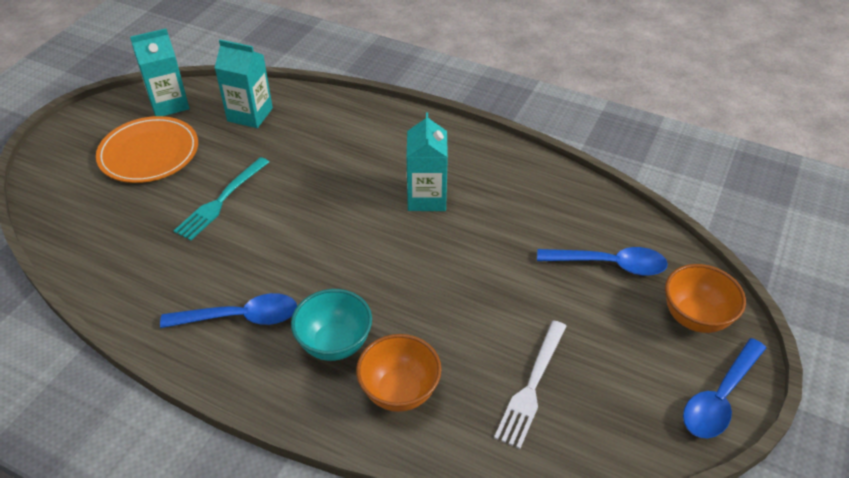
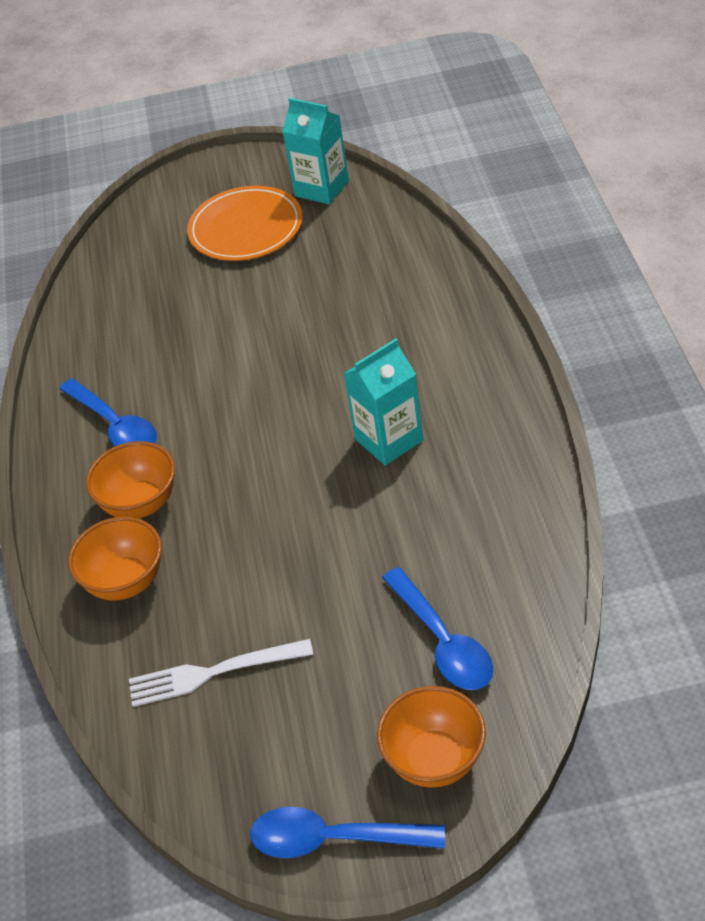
camera: 60 degrees right, 0 degrees up
(220, 201) = (234, 313): turquoise fork -> none
(250, 114) = (368, 244): turquoise carton -> none
(334, 344) = (140, 504): turquoise bowl -> orange bowl

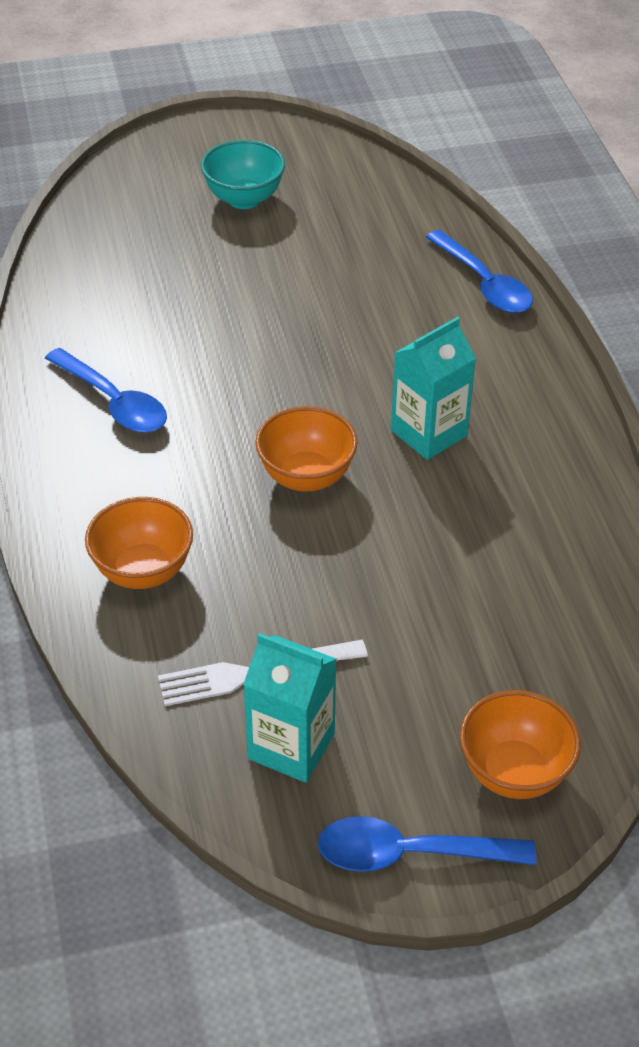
camera: 10 degrees left, 0 degrees up
(140, 504) = (152, 487): orange bowl -> orange bowl (306, 477)
(246, 228) = (244, 199): orange plate -> turquoise bowl
(321, 188) = (326, 163): turquoise carton -> turquoise carton (291, 746)
(443, 642) = (511, 648): blue spoon -> blue spoon (484, 284)

